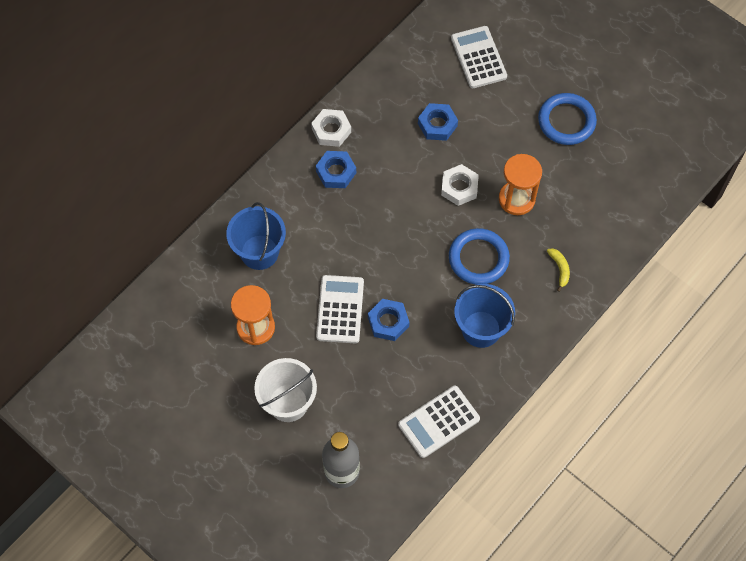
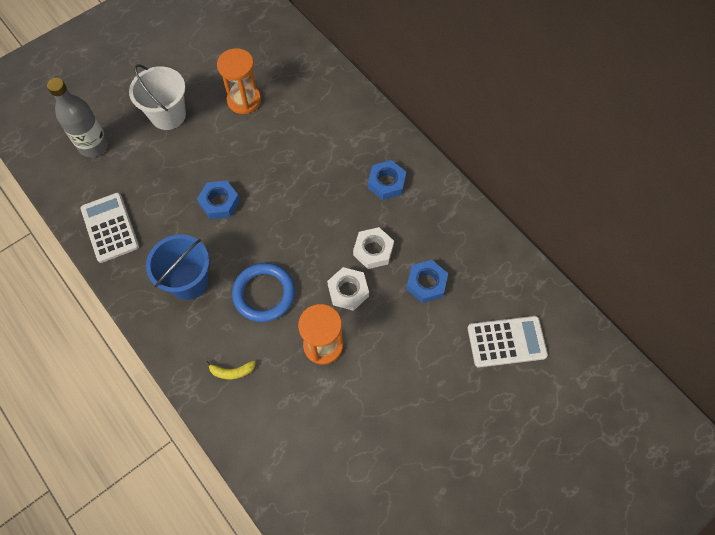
camera: 100 degrees right, 0 degrees up
(259, 252) = (315, 111): blue bucket -> none
(331, 130) = (434, 185): white nut -> white nut (373, 250)
(340, 309) = (243, 165): white calculator -> none
(566, 121) = (411, 421): blue ring -> none

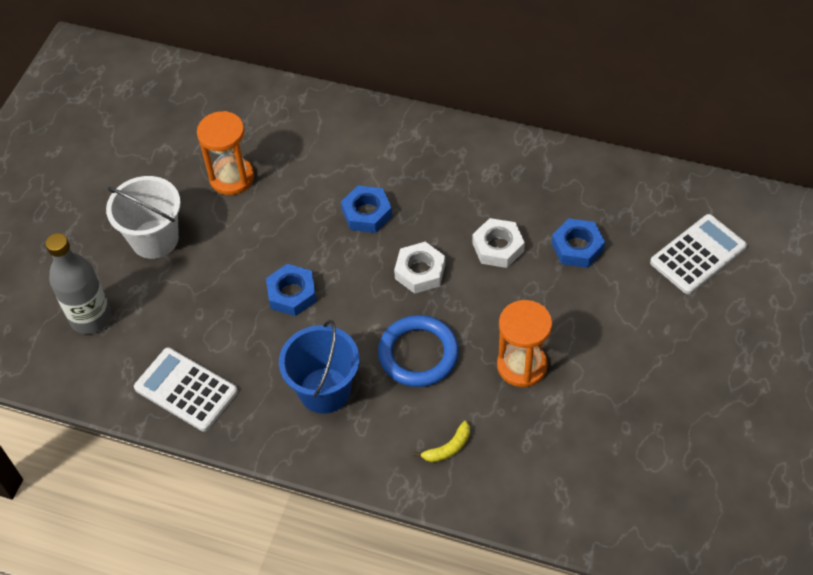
camera: 30 degrees left, 10 degrees down
(348, 291) = (504, 300): white nut -> white nut (420, 271)
(386, 183) = (458, 175): blue nut -> blue nut (367, 213)

